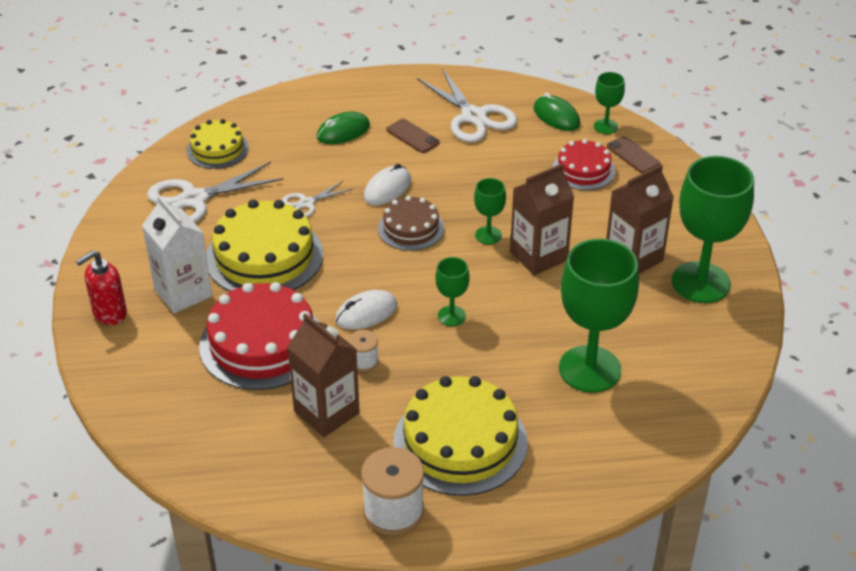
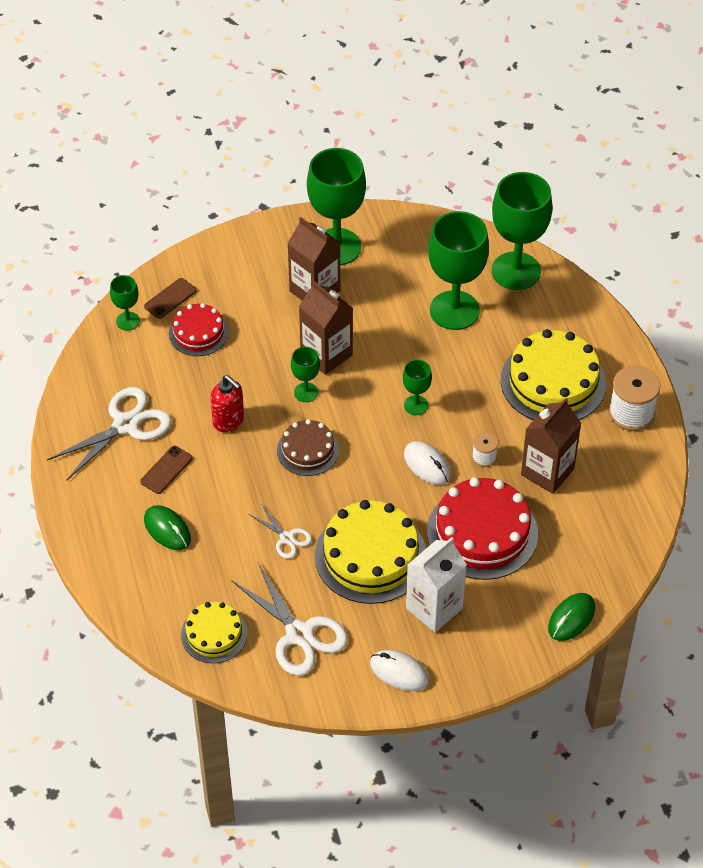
camera: 100 degrees left, 10 degrees up
(109, 313) = (475, 659): red soap dispenser -> red soap dispenser (228, 421)
(387, 189) = (253, 477): white mouse -> white mouse (399, 672)
(556, 116) = (116, 360): green mouse -> green mouse (571, 618)
(650, 438) = (516, 271): none -> green goblet

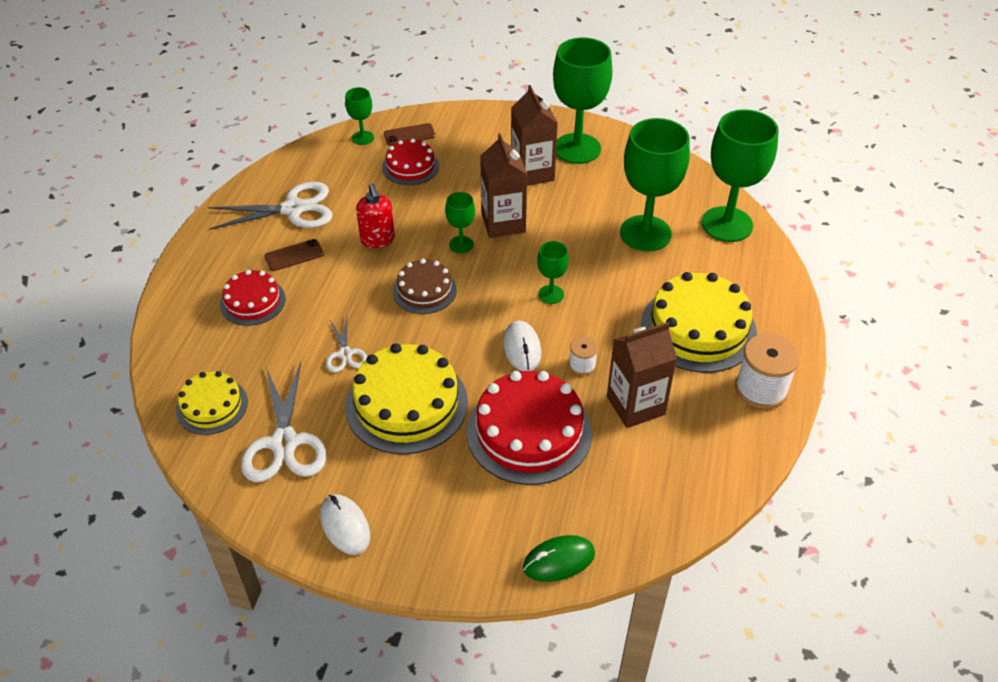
camera: 30 degrees right, 5 degrees down
(167, 529) = (252, 301): green mouse -> red cake
(434, 608) = (427, 481): white carton -> none

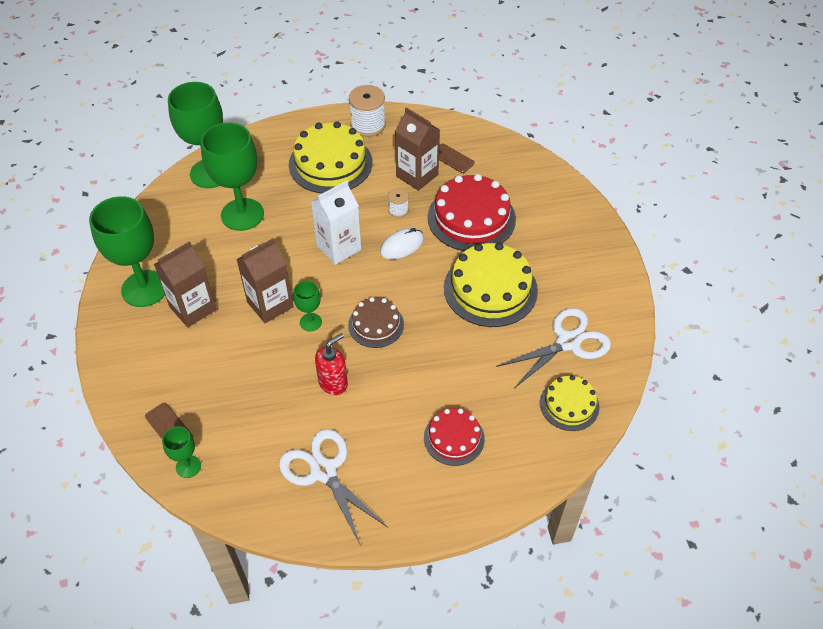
camera: 115 degrees left, 5 degrees up
(294, 255) = (384, 437): brown phone -> brown phone (452, 158)
(345, 354) = (469, 345): white scissors -> none
(345, 526) = (602, 279): white mouse -> none
(410, 166) = (220, 403): red cake -> none
(551, 294) = (339, 247): green goblet -> white carton
(559, 560) = (551, 176): green mouse -> none

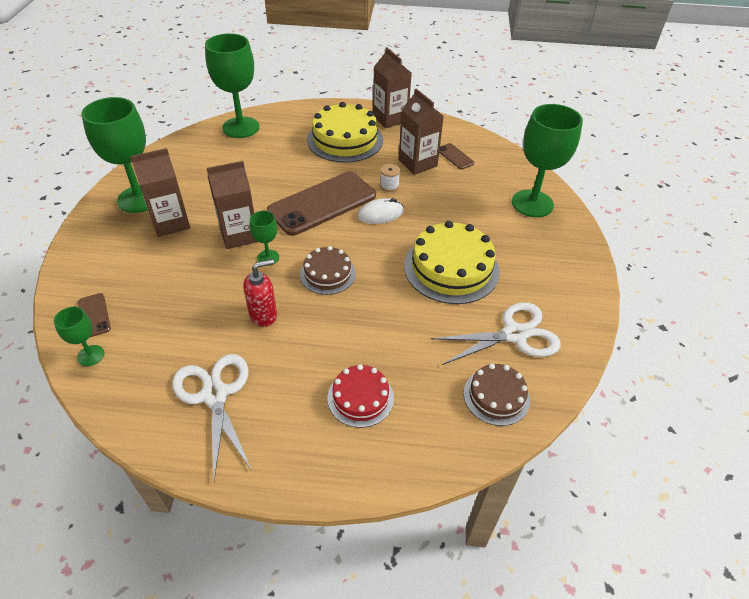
camera: 15 degrees right, 5 degrees down
(242, 214) = (251, 161): green goblet -> green goblet (532, 203)
(339, 247) = (322, 203): white carton -> brown phone
(368, 125) = (390, 119): white spool -> brown carton
(471, 218) = (455, 205): red cake -> none
(569, 405) = (496, 396): yellow cake -> brown cake

